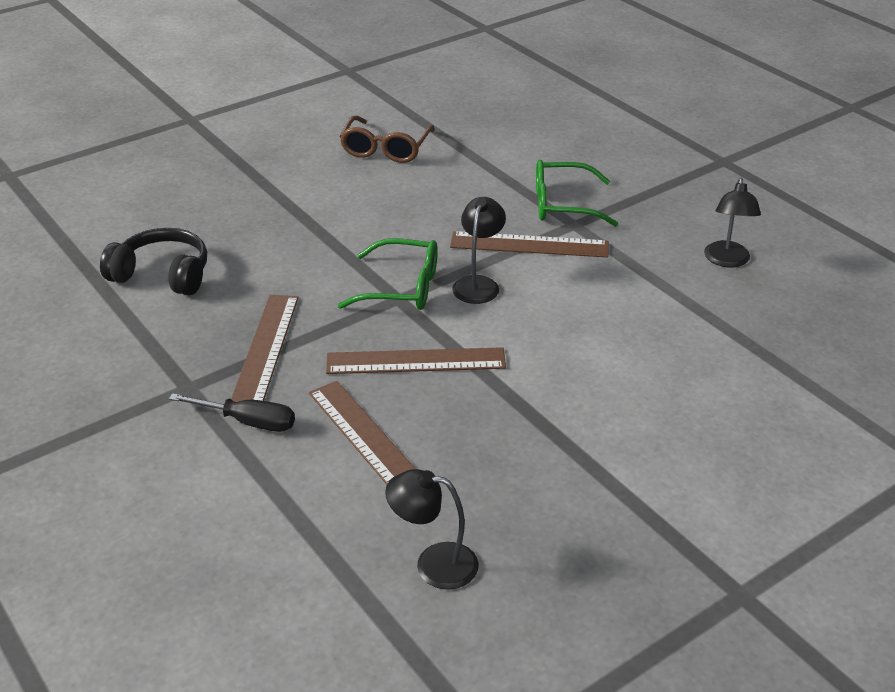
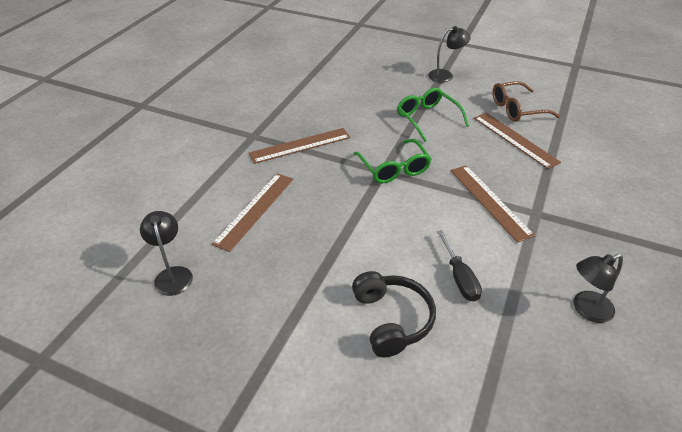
camera: 60 degrees right, 5 degrees up
(162, 275) = (329, 92): black headphones -> black headphones (392, 319)
(248, 422) = (241, 164): black screwdriver -> black screwdriver (459, 278)
(416, 361) = (333, 200): brown ruler -> brown ruler (515, 139)
(478, 284) = (427, 196): black lamp -> black lamp (445, 75)
(563, 204) = (551, 199): green glasses -> green glasses (427, 118)

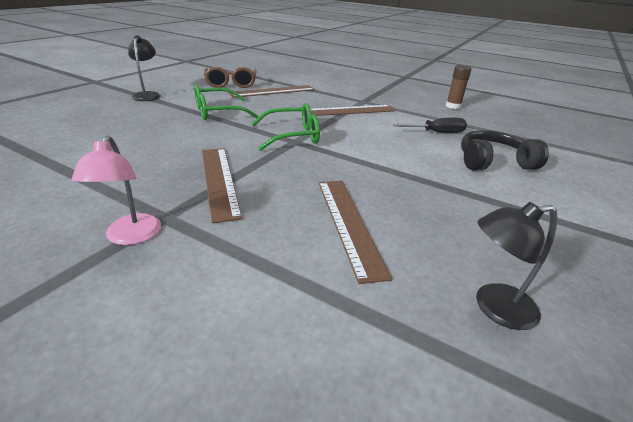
camera: 85 degrees left, 10 degrees down
(233, 130) = (130, 237): none -> pink lamp
(255, 210) = (348, 224): brown ruler -> brown ruler turned 45 degrees clockwise
(586, 309) = (453, 106): black lamp -> brown glue stick

